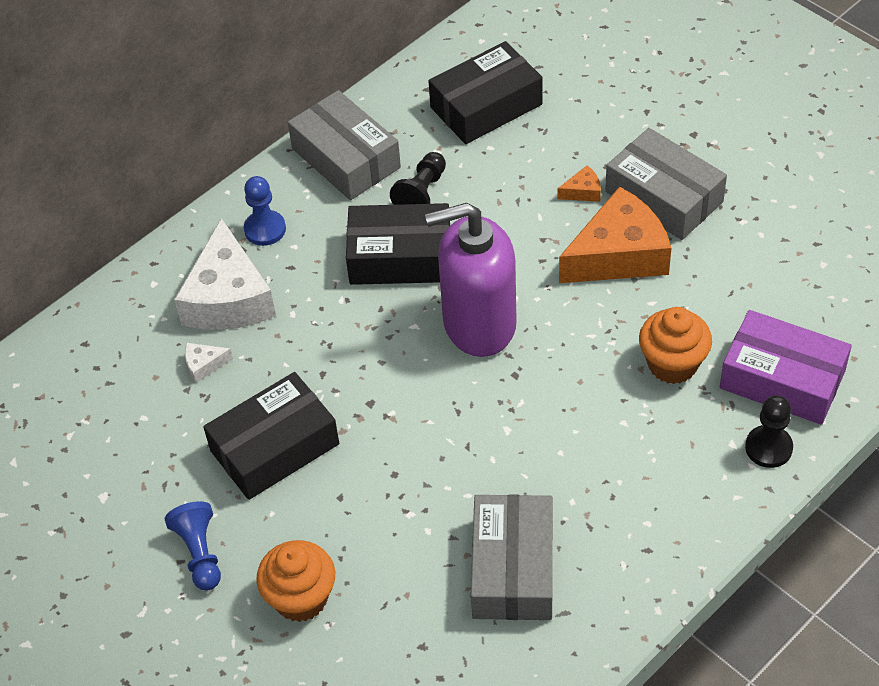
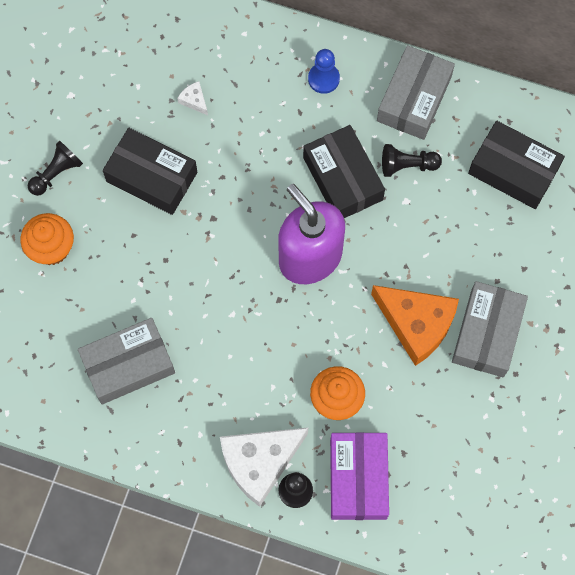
camera: 60 degrees right, 20 degrees up
(200, 553) = (56, 173): blue pawn -> black pawn
(228, 298) = (255, 86): white cheese -> white cheese (260, 462)
(583, 191) = (464, 274): orange cheese -> none

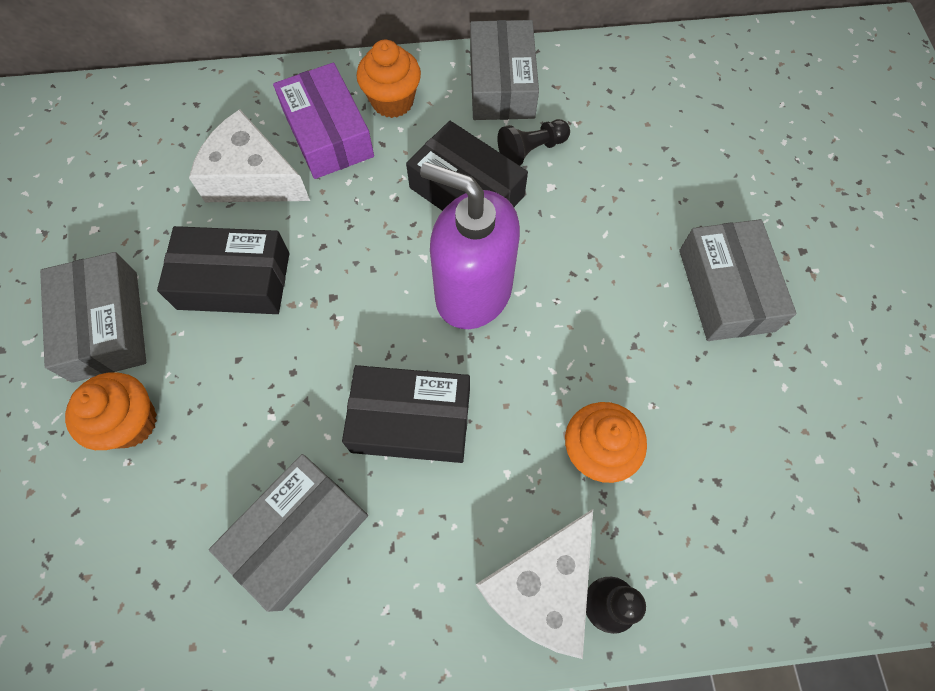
camera: 25 degrees left, 5 degrees down
(56, 173) = (105, 326): black pawn -> grey box
(194, 100) = (252, 177): white cheese -> white cheese, size x2.48
(323, 79) = (392, 101): blue pawn -> orange cupcake
(358, 479) = (682, 545): purple box -> purple box (328, 133)
(416, 324) = (640, 315): orange cheese -> none
(513, 170) = (647, 111): black box -> black box (411, 420)

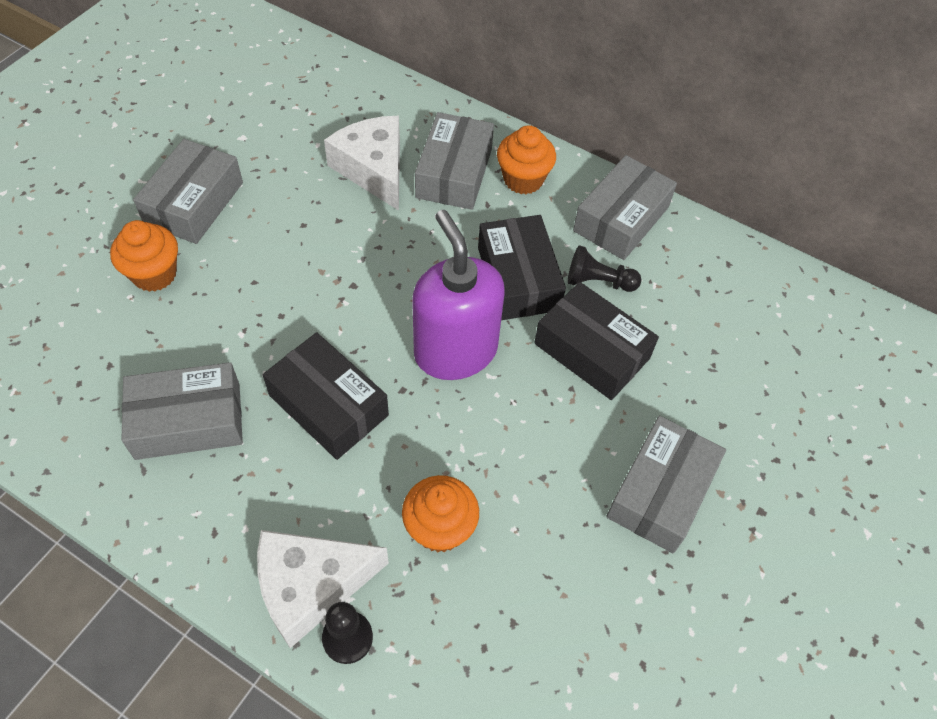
camera: 35 degrees right, 10 degrees down
(234, 281) = (298, 229): black box -> black box (591, 351)
(328, 133) = (454, 173): purple box -> grey box

